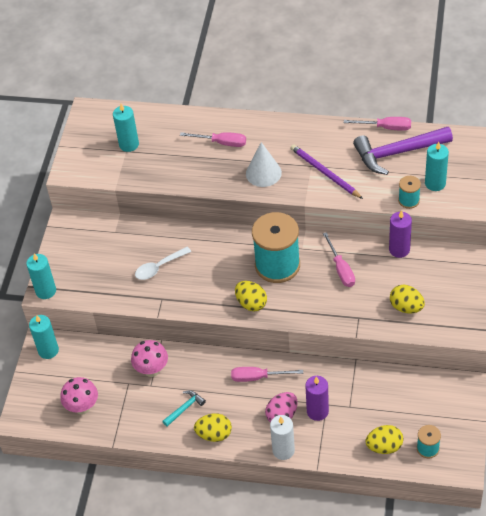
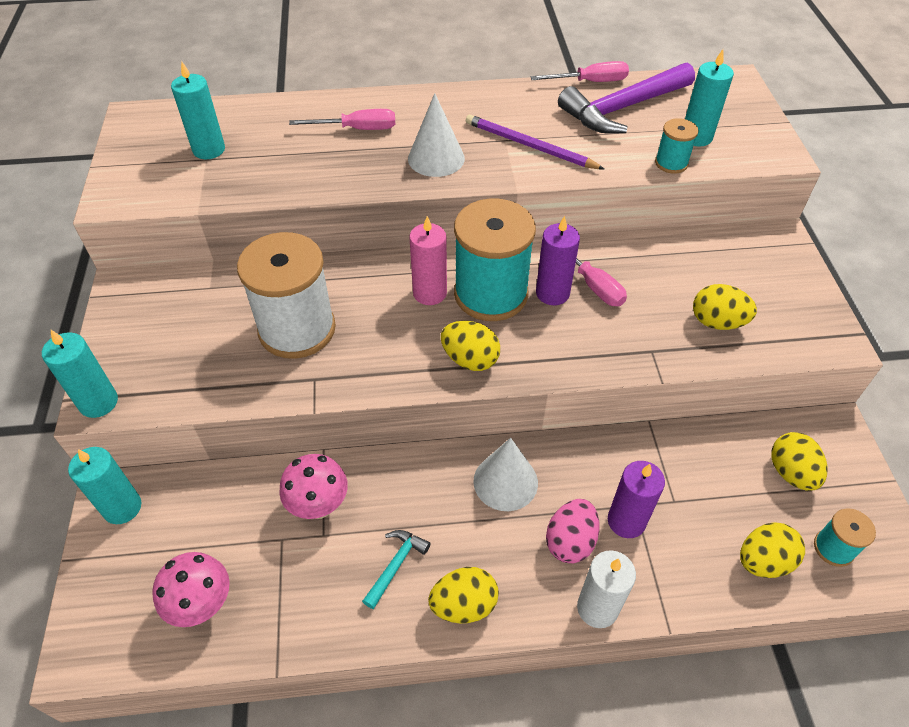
camera: 20 degrees left, 0 degrees up
(159, 267) = (297, 329): white spoon -> white spool
(241, 258) = (430, 293): none -> pink candle
(258, 377) = (505, 481): pink screwdriver -> white cone
(399, 249) = (664, 243): purple candle -> purple candle (552, 293)
(425, 405) = (791, 473): none -> yellow egg

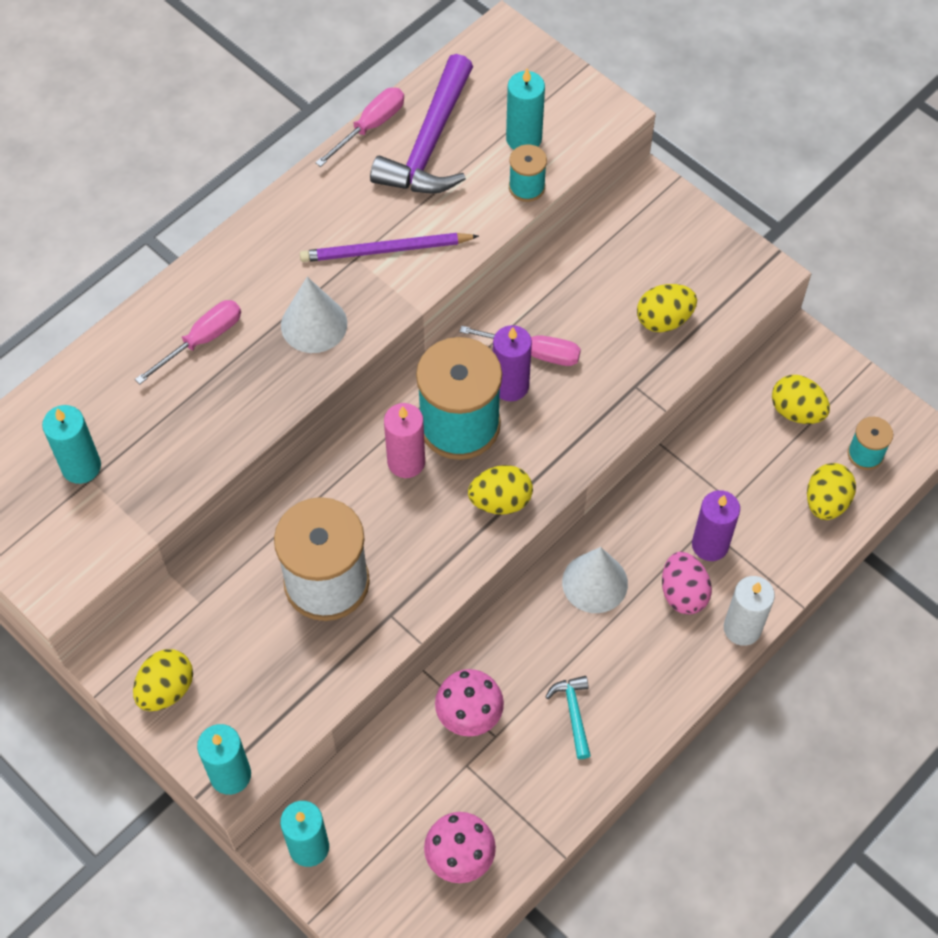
camera: 40 degrees left, 10 degrees up
(464, 605) = (649, 701): yellow egg -> yellow egg (166, 689)

